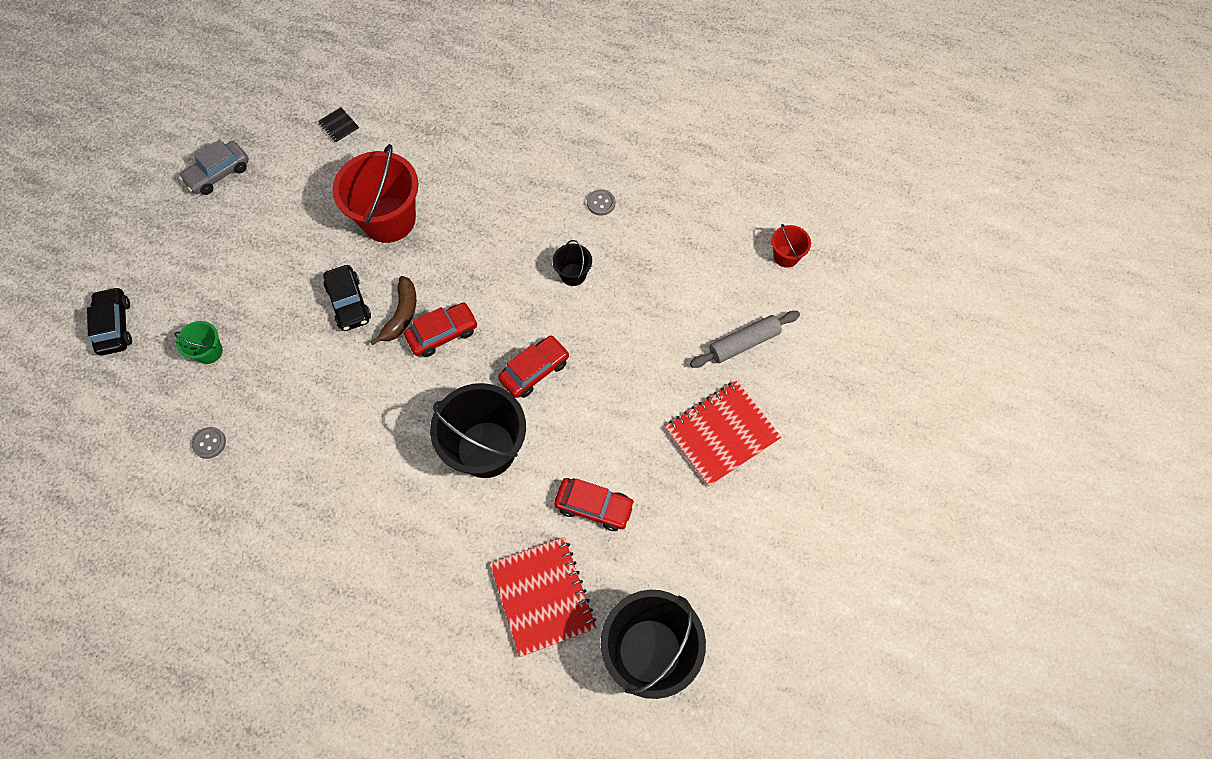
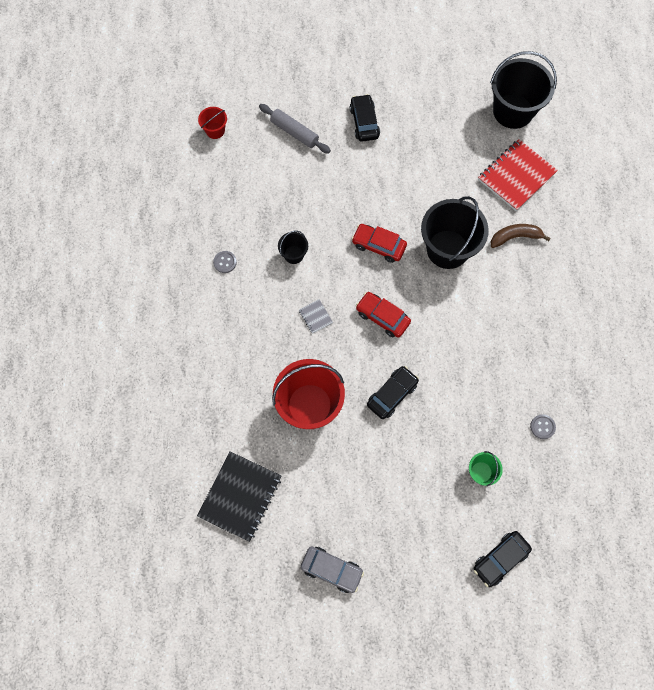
camera: 115 degrees left, 5 degrees up
(339, 126) = (240, 496): black notebook -> black notebook, size x2.30
(401, 315) = (382, 352): brown banana -> brown banana (515, 237)
(484, 265) = (315, 317): none -> grey notebook
(594, 506) = (448, 172): red car -> none
(722, 434) = (364, 122): red notebook -> black car

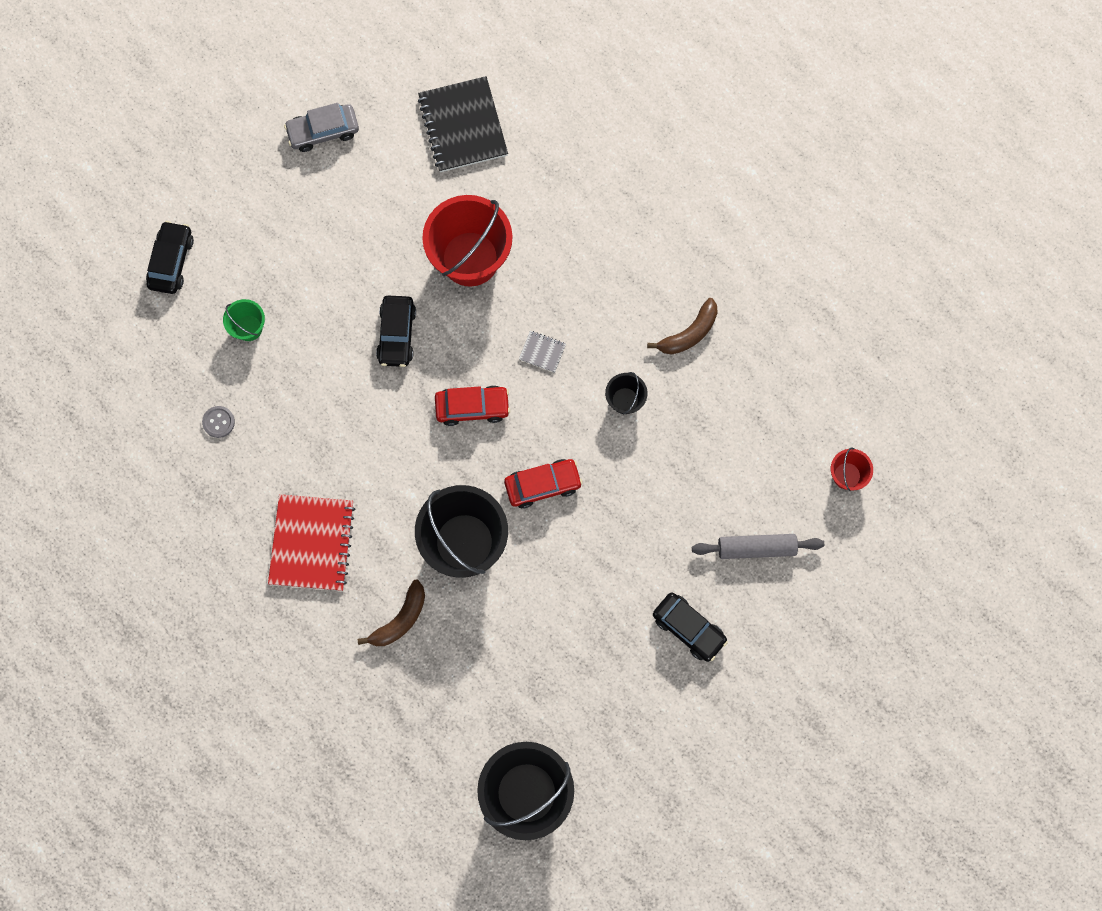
camera: 140 degrees right, 5 degrees up
(225, 262) = (689, 333): grey button -> brown banana
(516, 176) = (456, 702): red notebook -> red notebook (312, 543)

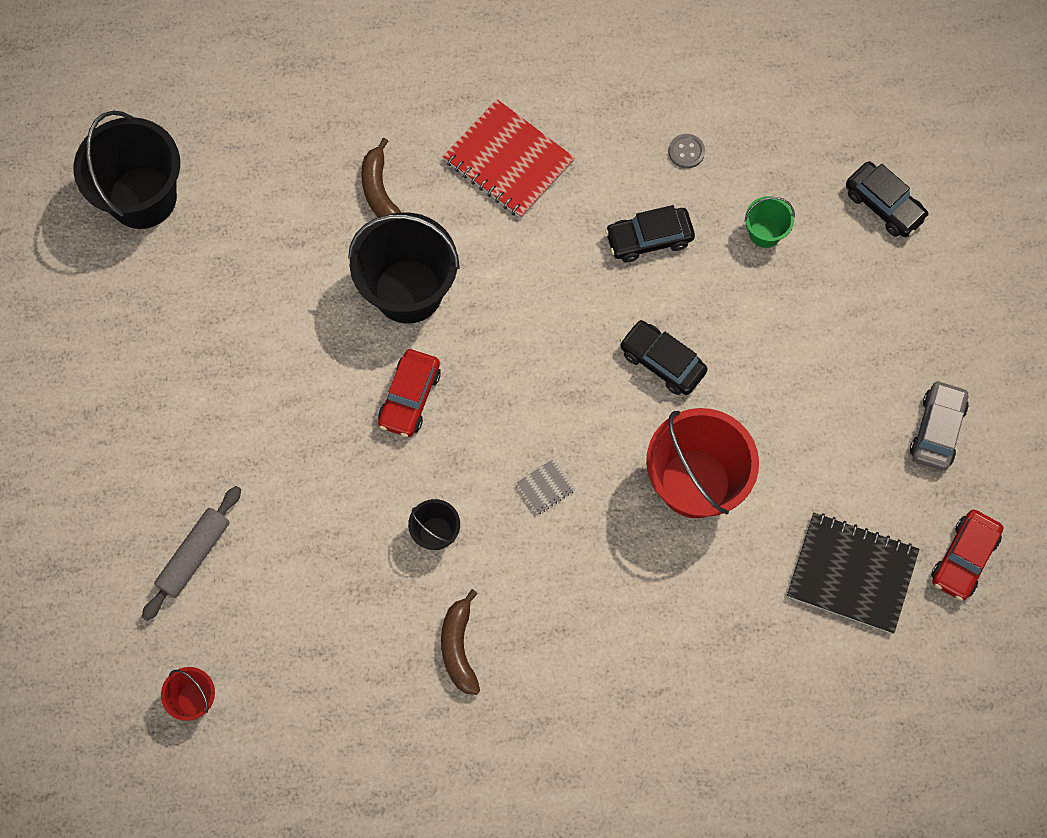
camera: 125 degrees right, 5 degrees down
(472, 407) = (536, 384): red car -> red car (964, 558)
(689, 628) = (170, 437): black car -> black car (649, 239)

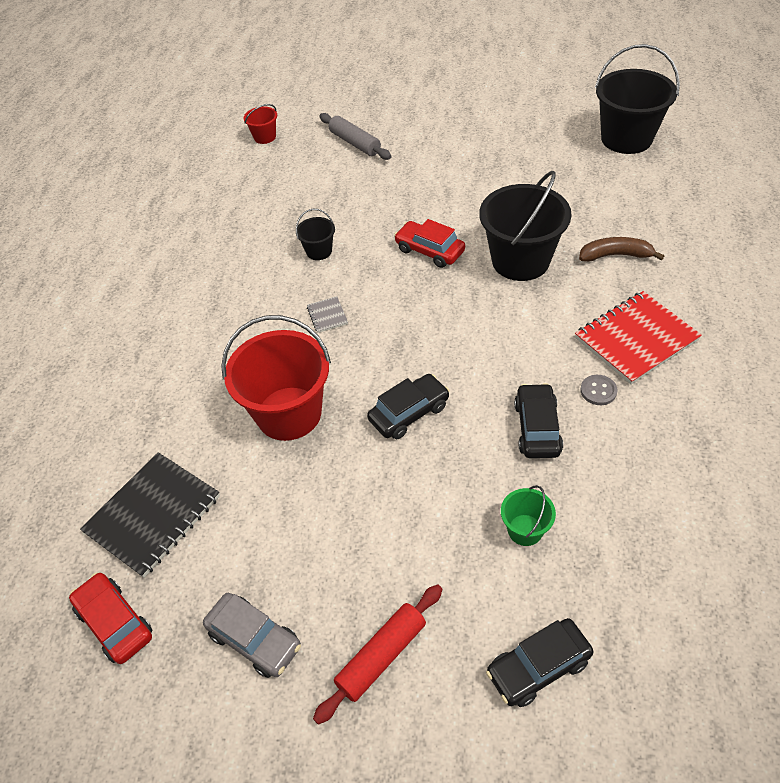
camera: 110 degrees right, 20 degrees down
(459, 647) = (232, 252): brown banana -> none
(686, 152) = (632, 480): grey button -> grey button (598, 391)
(915, 323) = (381, 656): none -> red rolling pin

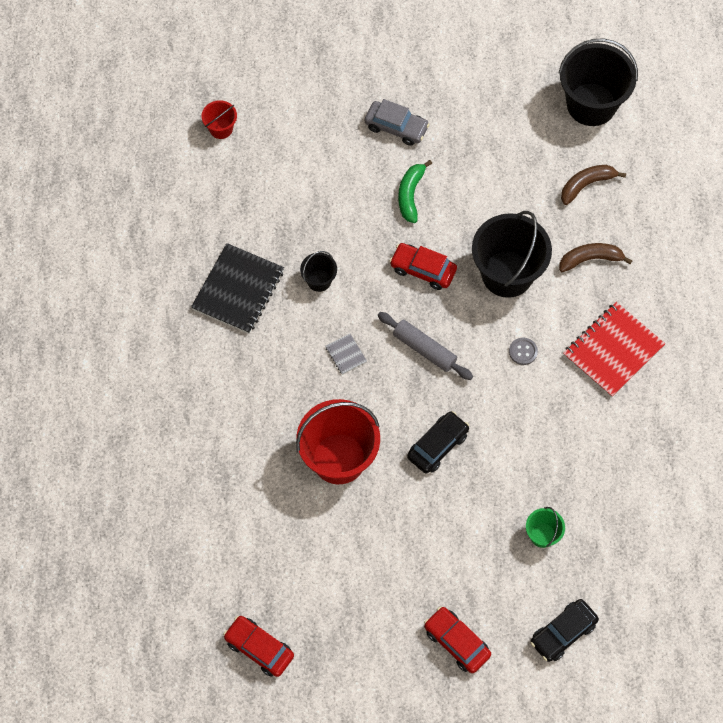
camera: 15 degrees left, 15 degrees up
(153, 515) = (257, 562): black notebook -> black notebook (238, 290)
(255, 639) = (365, 645): grey car -> grey car (396, 127)
(355, 143) = (319, 131): grey rolling pin -> grey rolling pin (424, 349)
(381, 656) = (456, 642): red rolling pin -> red car
(431, 192) = (410, 194): none -> green banana
(537, 428) = (541, 447): black car -> none
(598, 391) = (586, 406): grey button -> grey button (523, 352)
(616, 196) = (586, 185): none -> brown banana

